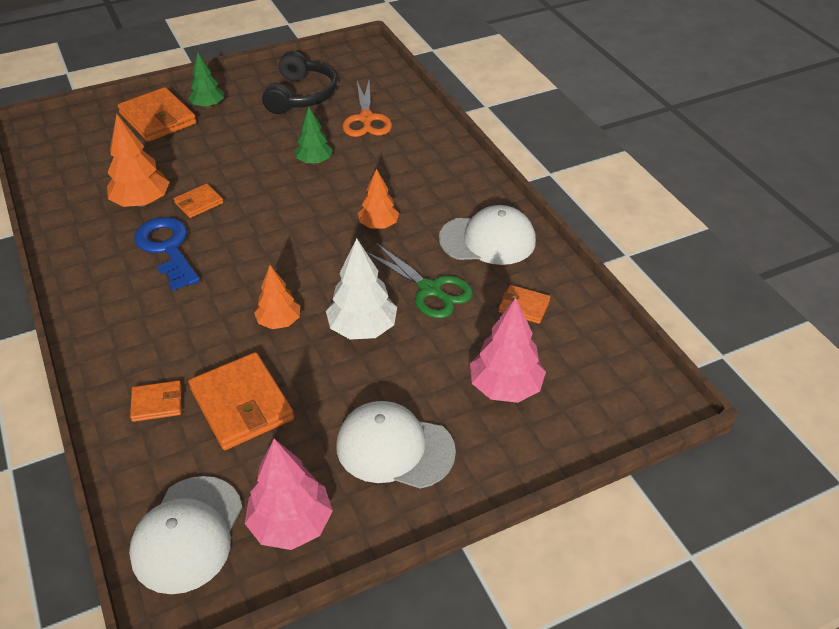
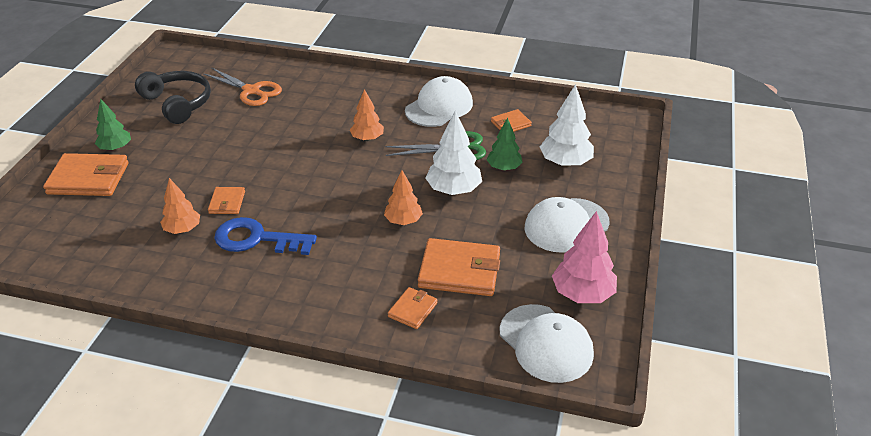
camera: 50 degrees left, 5 degrees down
(142, 202) = (182, 229): orange tree -> orange tree, size x0.66
(314, 161) = (262, 132): green tree -> green tree (504, 168)
(505, 387) = (565, 163): pink tree -> white tree

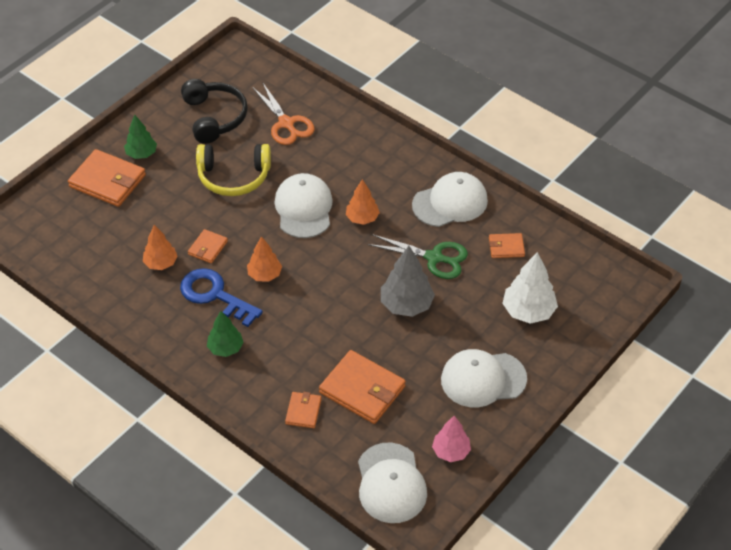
camera: 25 degrees right, 10 degrees up
(222, 141) = (233, 177): none -> yellow headphones
(306, 146) = (304, 208): none -> white cap
(403, 221) = (344, 322): orange tree -> orange tree (265, 275)
(412, 310) = (303, 411): orange wallet -> orange wallet turned 45 degrees counterclockwise
(453, 190) = (406, 305): white tree -> grey tree
(504, 168) = (467, 296): green tree -> green tree (225, 348)
(582, 294) = (451, 451): pink tree -> pink tree, size x0.66

